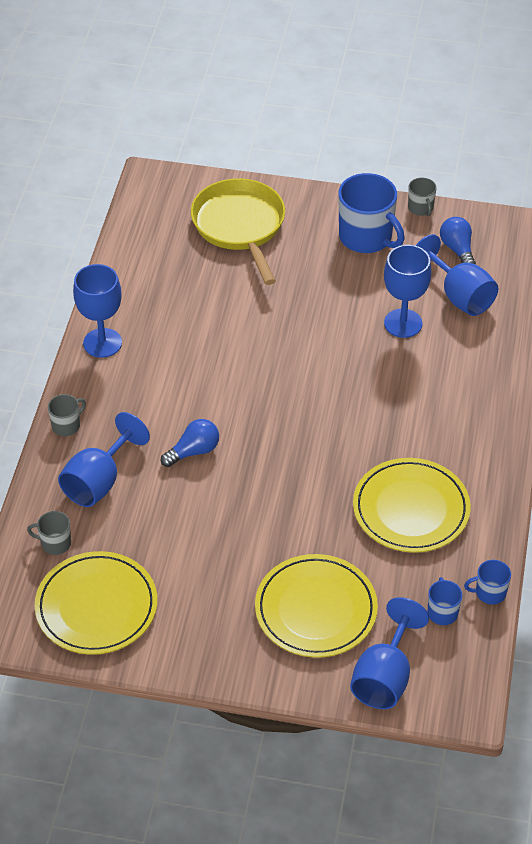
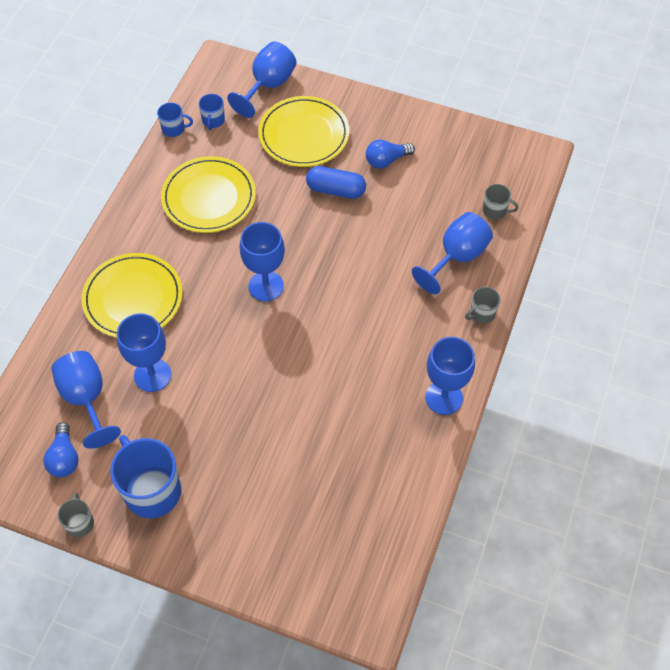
camera: 170 degrees left, 10 degrees up
(96, 606) = (465, 159): yellow plate -> yellow plate (133, 298)
(193, 451) = (373, 272): blue light bulb -> blue light bulb (386, 160)
(240, 226) = (282, 529): yellow pan -> none
(257, 541) = (335, 190): none -> blue capsule
(312, 421) = (266, 286): none -> blue goblet

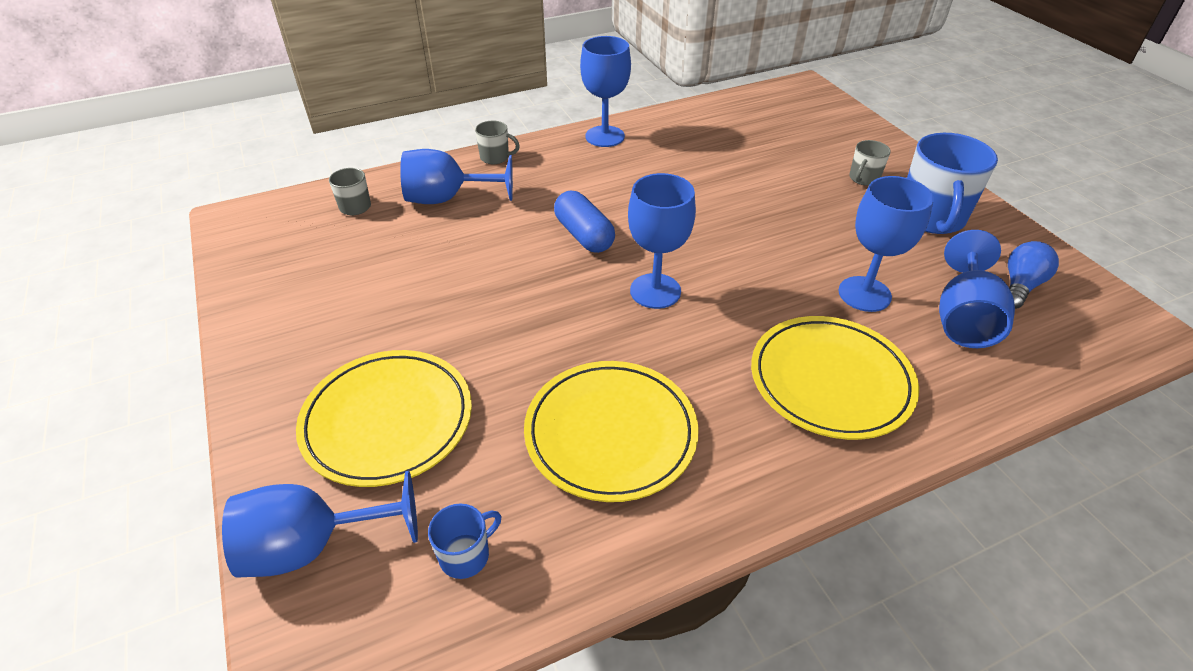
camera: 135 degrees left, 15 degrees down
(80, 523) = (1025, 234): grey mug -> grey mug (863, 178)
(174, 129) = (539, 597): blue mug -> none
(335, 190) = (455, 327): blue capsule -> blue capsule (584, 235)
(386, 160) = (358, 316): blue light bulb -> none

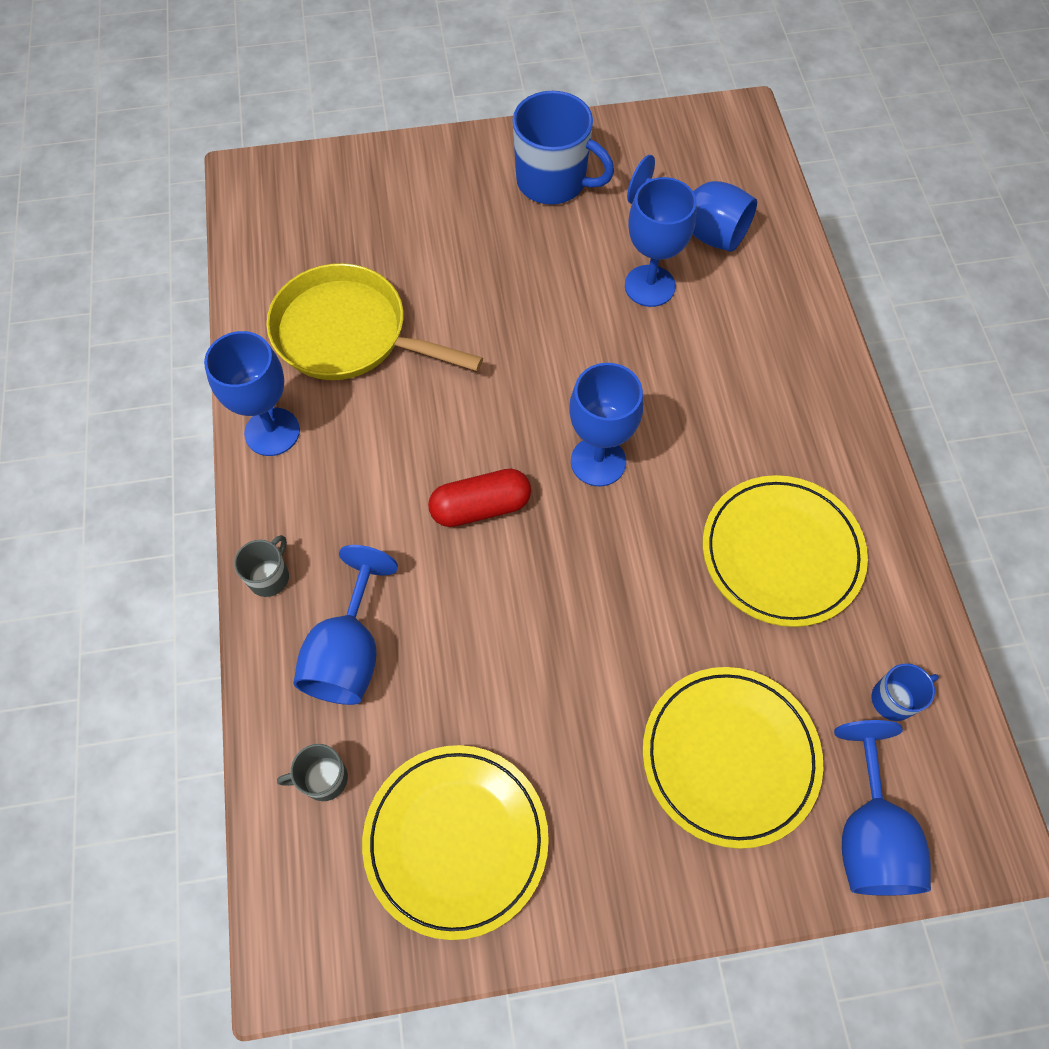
camera: 75 degrees left, 20 degrees up
(466, 555) = (894, 699): blue mug -> blue mug turned 90 degrees clockwise
(584, 235) = (481, 507): blue capsule -> red capsule
(702, 149) = (348, 334): none -> yellow pan
(830, 380) = (753, 359): yellow plate -> yellow plate (456, 840)
(863, 178) = (467, 205): grey mug -> none
(1020, 286) = (669, 167): blue light bulb -> none

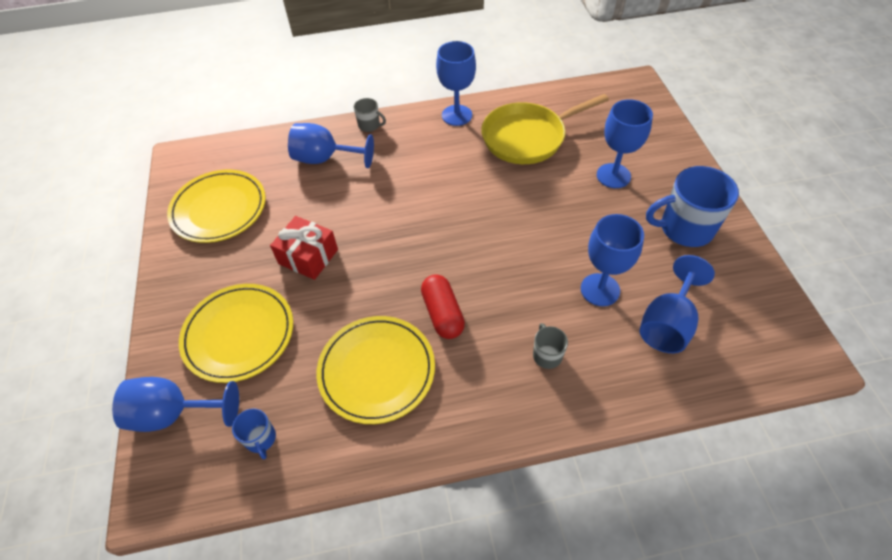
camera: 90 degrees right, 10 degrees down
(323, 779) = (260, 157): grey mug -> grey mug (547, 355)
(348, 334) = (527, 137): yellow pan -> yellow pan turned 135 degrees counterclockwise
(481, 507) = (411, 205): red capsule -> red capsule (443, 314)
(553, 182) = (684, 228): blue mug -> blue mug turned 60 degrees clockwise
(579, 663) = (308, 256): none -> red gift
(598, 461) = (446, 262): blue goblet -> blue goblet (613, 176)

